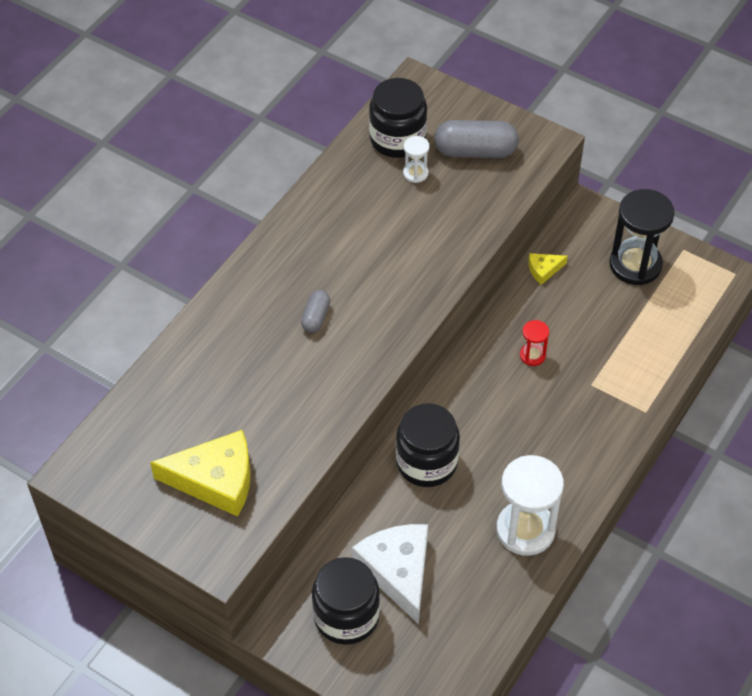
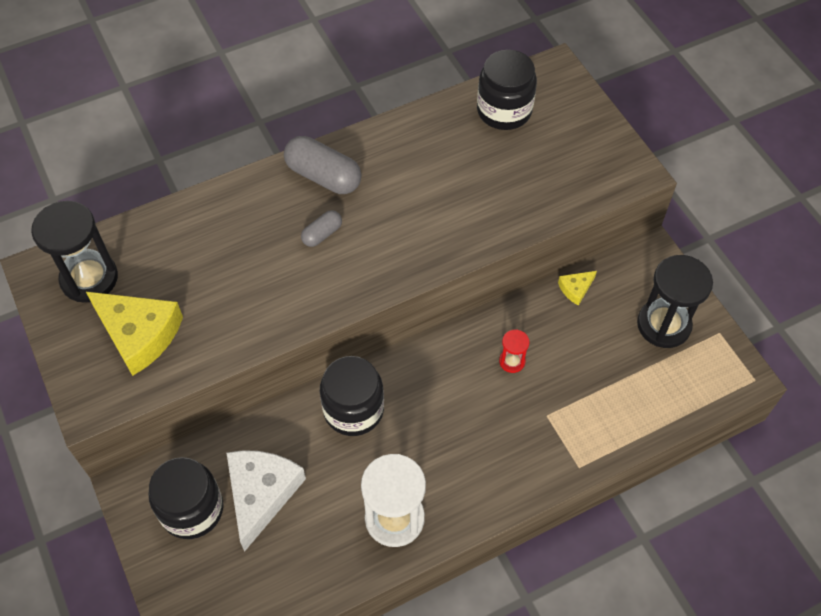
camera: 30 degrees right, 5 degrees up
(130, 457) = (89, 278): none -> black hourglass
(415, 173) = (498, 148): white hourglass -> none
(475, 151) = (565, 152): grey capsule -> grey capsule (323, 176)
(544, 270) = (576, 289): yellow cheese -> yellow cheese turned 45 degrees counterclockwise

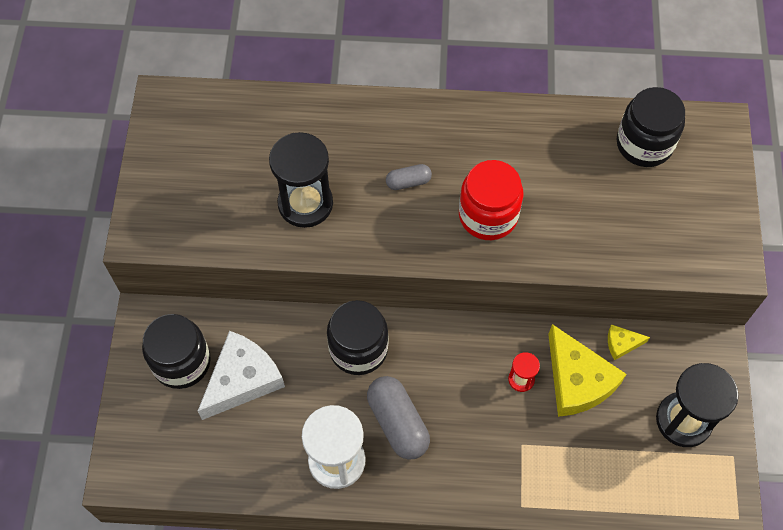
camera: 30 degrees right, 5 degrees up
(89, 278) = (197, 126): black hourglass -> black hourglass (305, 203)
(139, 334) = (208, 195): yellow cheese -> yellow cheese (577, 380)
(323, 176) = (441, 129): grey capsule -> grey capsule (398, 423)
(410, 229) = (488, 215): none -> red jar

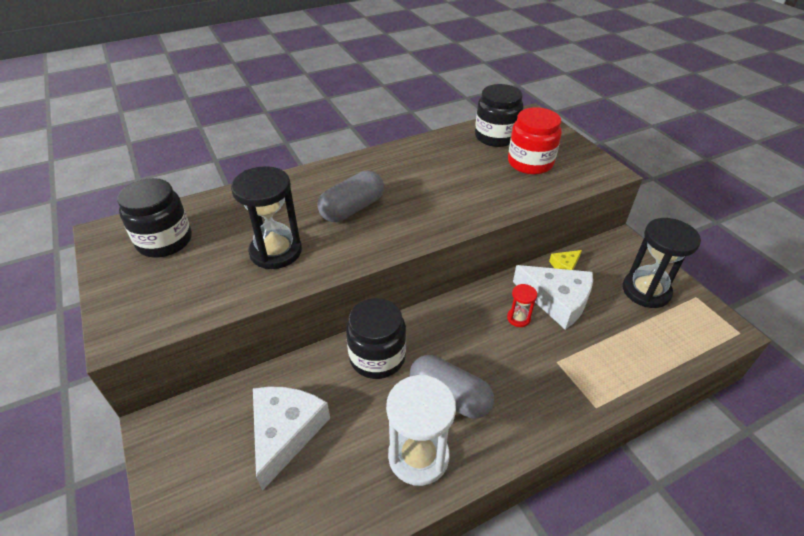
camera: 30 degrees left, 20 degrees down
(181, 362) = (214, 447): black jar -> black jar (164, 241)
(408, 182) = (352, 209): grey capsule -> grey capsule, size x1.86
(488, 215) = (427, 205): red jar -> red jar (530, 163)
(577, 380) = (557, 300): yellow cheese -> white cheese

